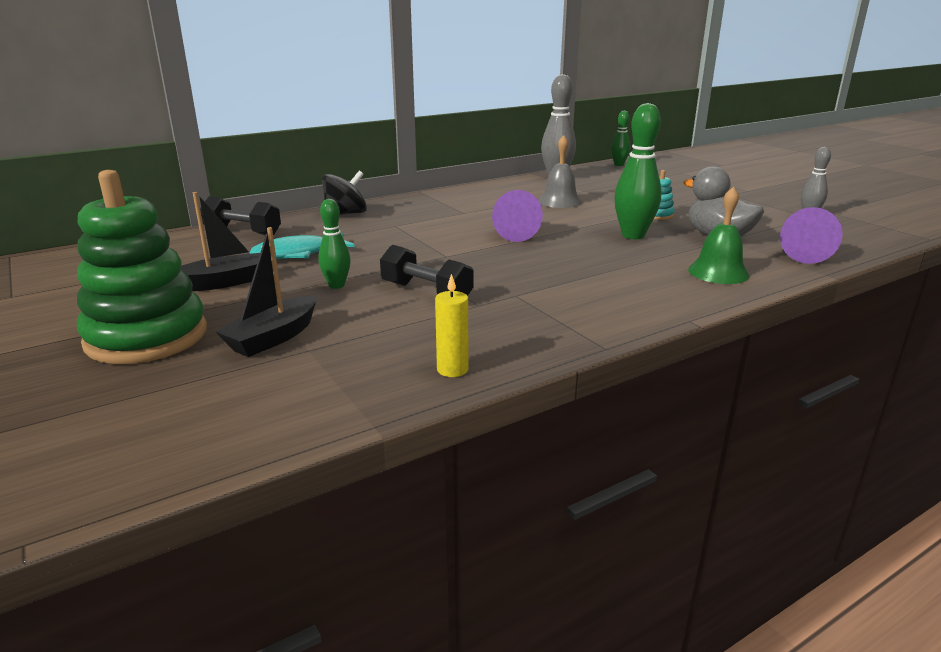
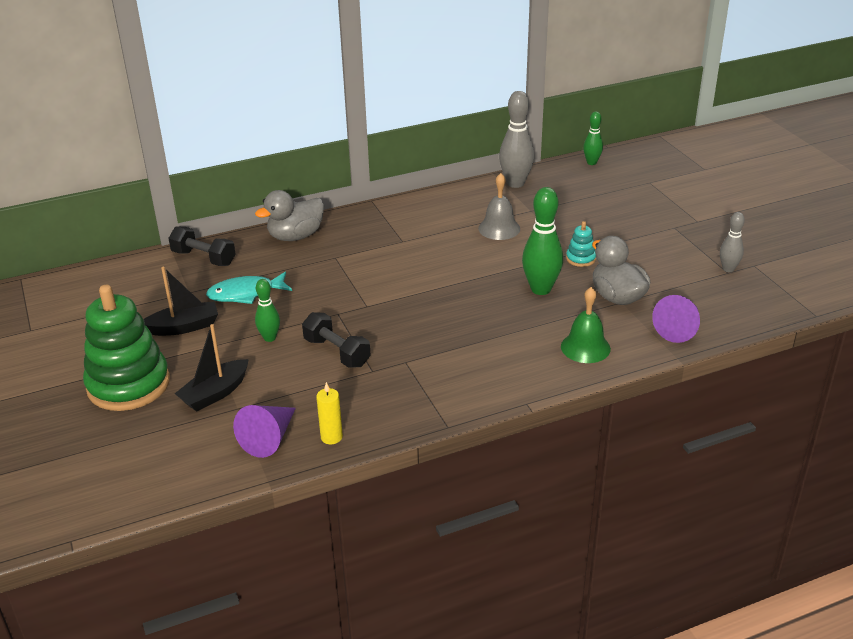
camera: 10 degrees right, 10 degrees up
(345, 214) = (295, 236): black spinning top -> grey duck
(520, 233) = (441, 278): purple cone -> purple cone (269, 438)

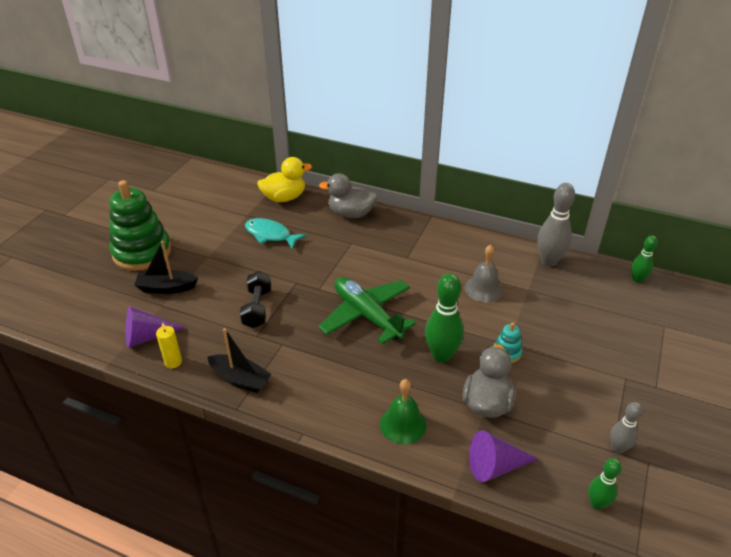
camera: 45 degrees right, 5 degrees up
(184, 327) = (213, 235): black boat -> black boat (240, 379)
(204, 258) = (284, 198): black dumbbell -> yellow duck
(269, 338) = (240, 272): green bowling pin -> green bowling pin (597, 504)
(440, 299) = (367, 315): none -> green plane

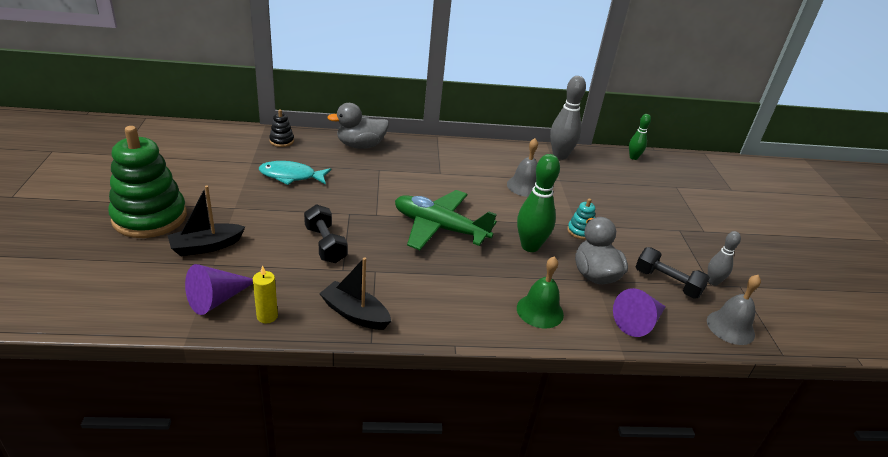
camera: 30 degrees left, 5 degrees down
(240, 379) = (355, 314): black boat -> black boat turned 150 degrees counterclockwise
(284, 198) = (281, 141): yellow duck -> black stacking toy
(561, 434) = (667, 283): none -> black dumbbell
(597, 504) = (730, 327): green bowling pin -> grey bell

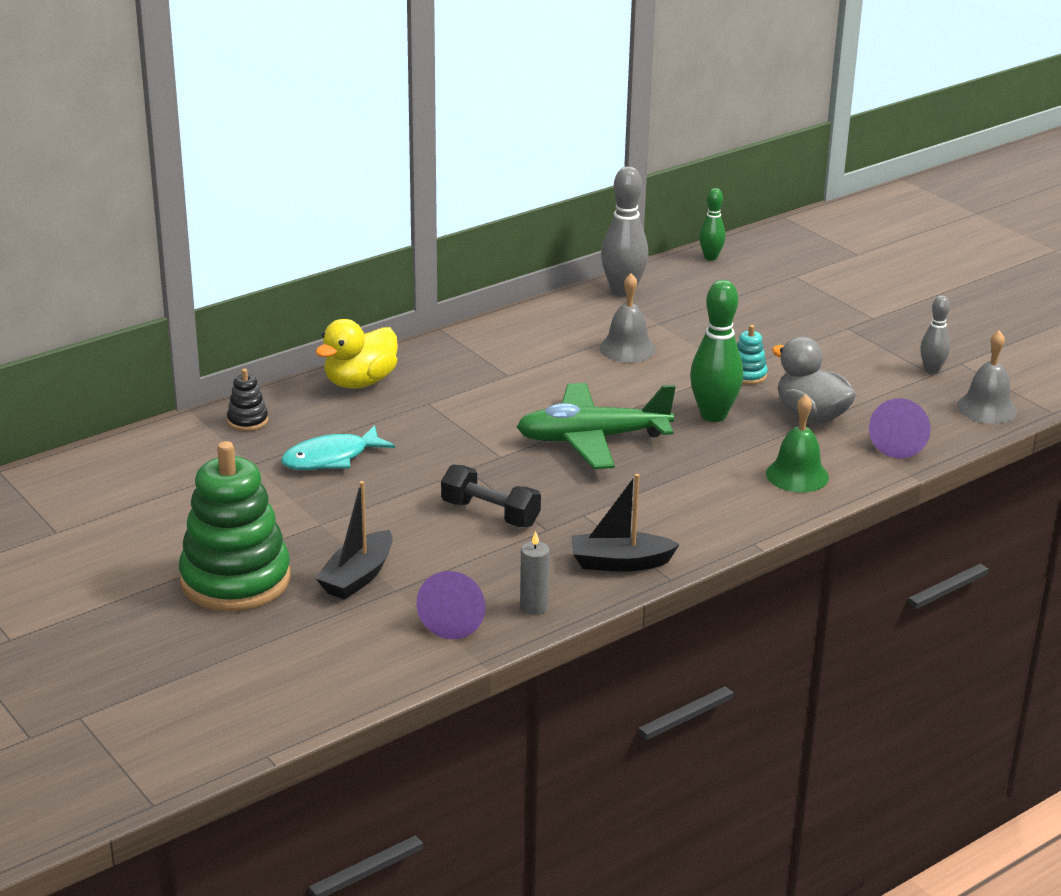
camera: 30 degrees left, 5 degrees down
(267, 316) = (534, 607): yellow candle -> grey candle
(360, 145) = (360, 382): grey duck -> yellow duck
(667, 283) = (890, 391): black dumbbell -> none

